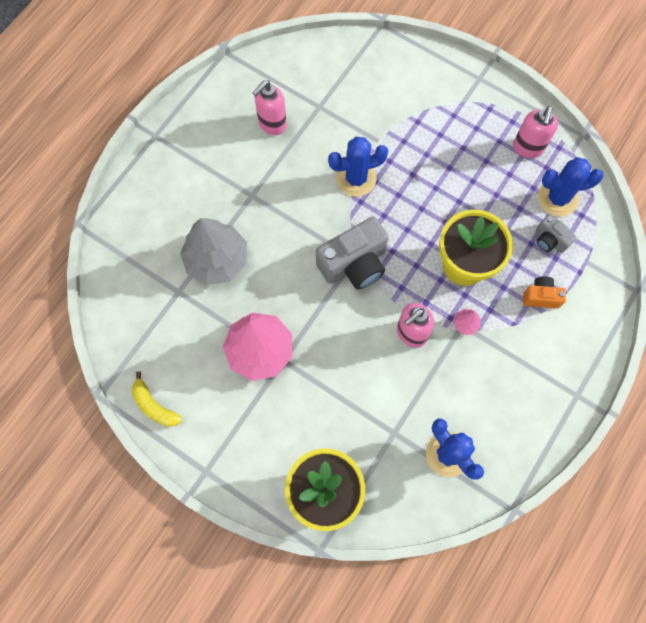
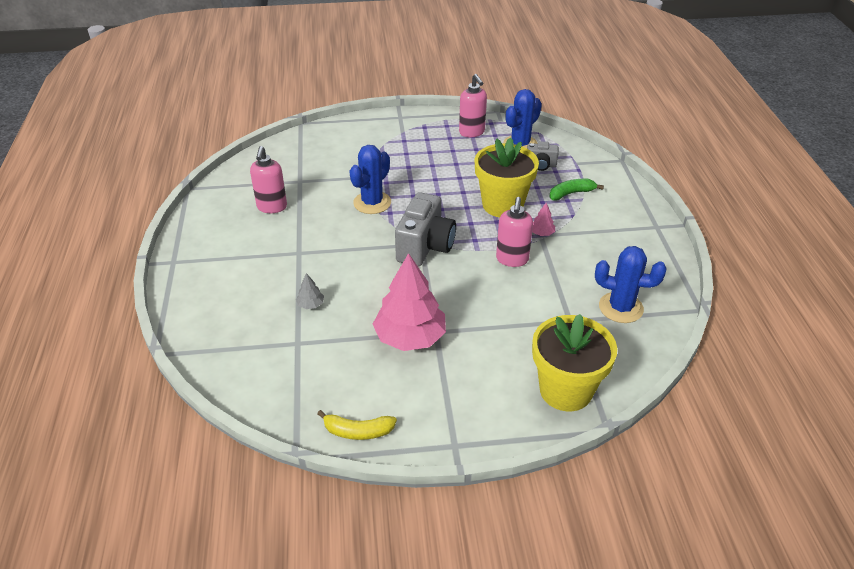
camera: 40 degrees left, 30 degrees down
(216, 260) = (310, 304): grey tree -> grey tree, size x0.40
(540, 297) = (571, 193): orange camera -> green banana

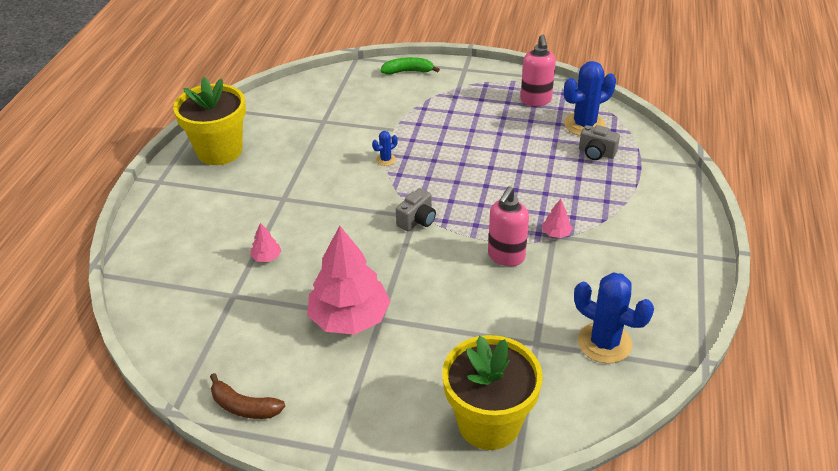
camera: 20 degrees right, 0 degrees up
(272, 207) = (281, 144): pink soap dispenser -> none
(310, 304) = (266, 257): grey tree -> pink tree
(358, 431) = (244, 406): yellow banana -> brown banana
(372, 203) = (386, 160): blue cactus -> blue cactus, size x0.46
(425, 246) = (417, 220): grey camera -> grey camera, size x0.53
(502, 205) = (528, 191): yellow flower pot -> yellow flower pot (219, 151)
(571, 193) = (615, 194): green banana -> green banana (408, 71)

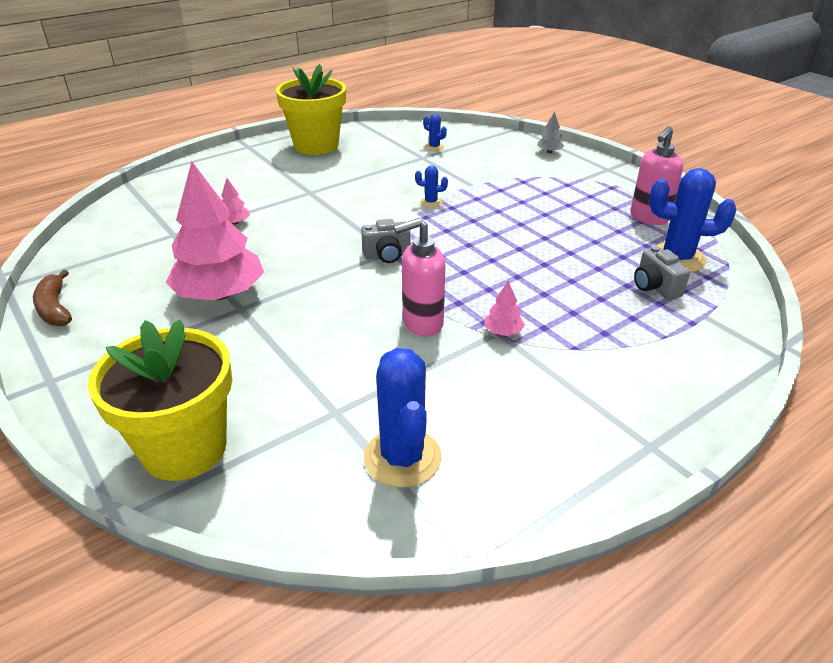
camera: 40 degrees right, 5 degrees down
(319, 106) = (434, 147): none -> blue cactus
(408, 71) = (549, 152): green banana -> grey tree

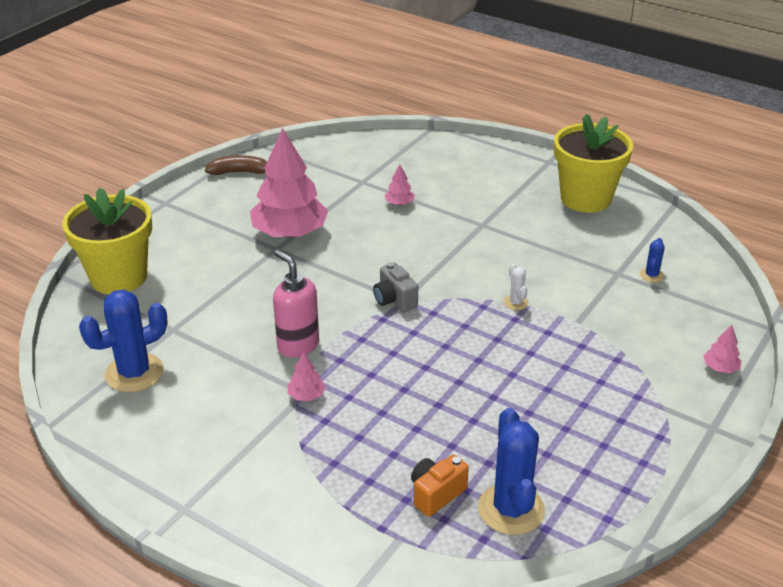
camera: 70 degrees right, 0 degrees up
(55, 308) = (240, 172): brown banana -> brown banana turned 45 degrees clockwise
(431, 202) = (516, 302): blue cactus -> white cactus
(549, 152) = (720, 368): grey tree -> pink tree
(649, 218) = (597, 478): pink soap dispenser -> none
(655, 287) = (436, 494): grey camera -> orange camera

